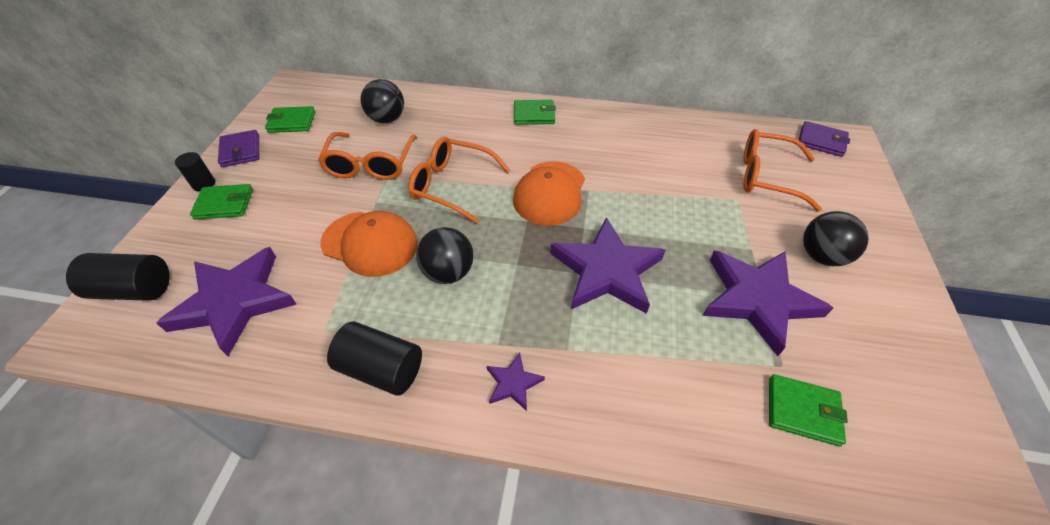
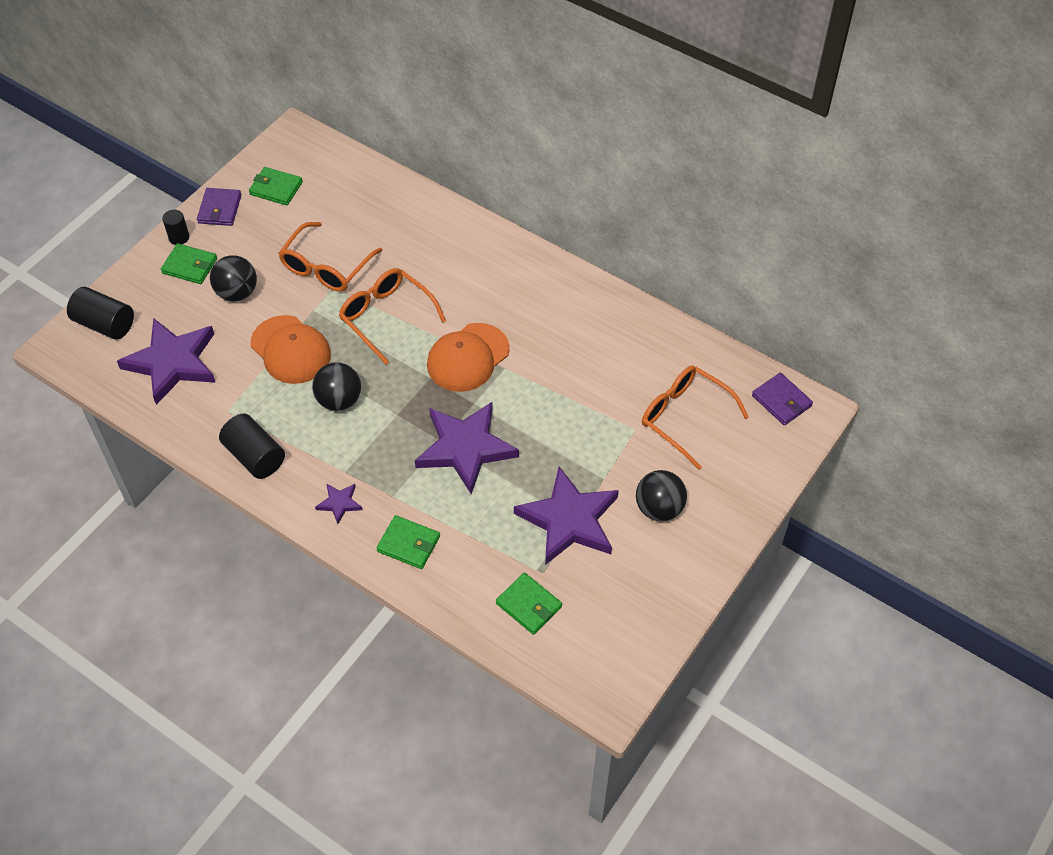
camera: 25 degrees right, 5 degrees up
(387, 119) = (365, 216): black ball -> black ball (237, 293)
(534, 115) = (511, 261): green wallet -> green wallet (408, 544)

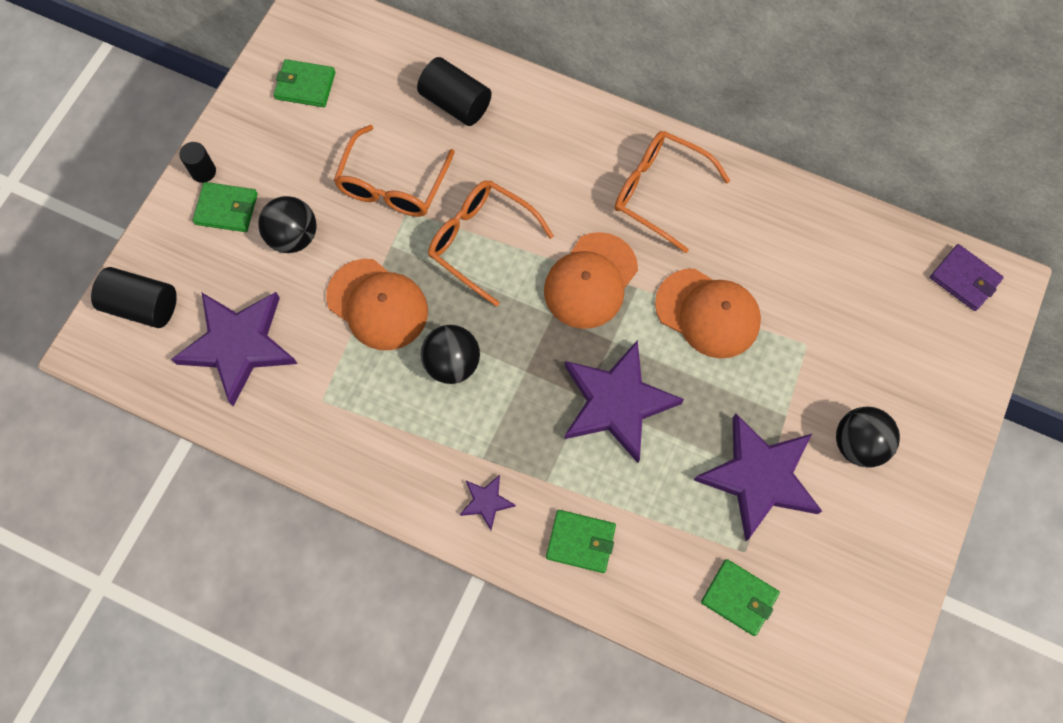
camera: 10 degrees left, 15 degrees up
(219, 209) = (243, 124): purple wallet -> none
(255, 456) = (370, 456): black cylinder -> black cylinder (455, 103)
(558, 395) = (708, 313): none -> orange cap
(684, 417) = (860, 319): orange glasses -> orange glasses (659, 192)

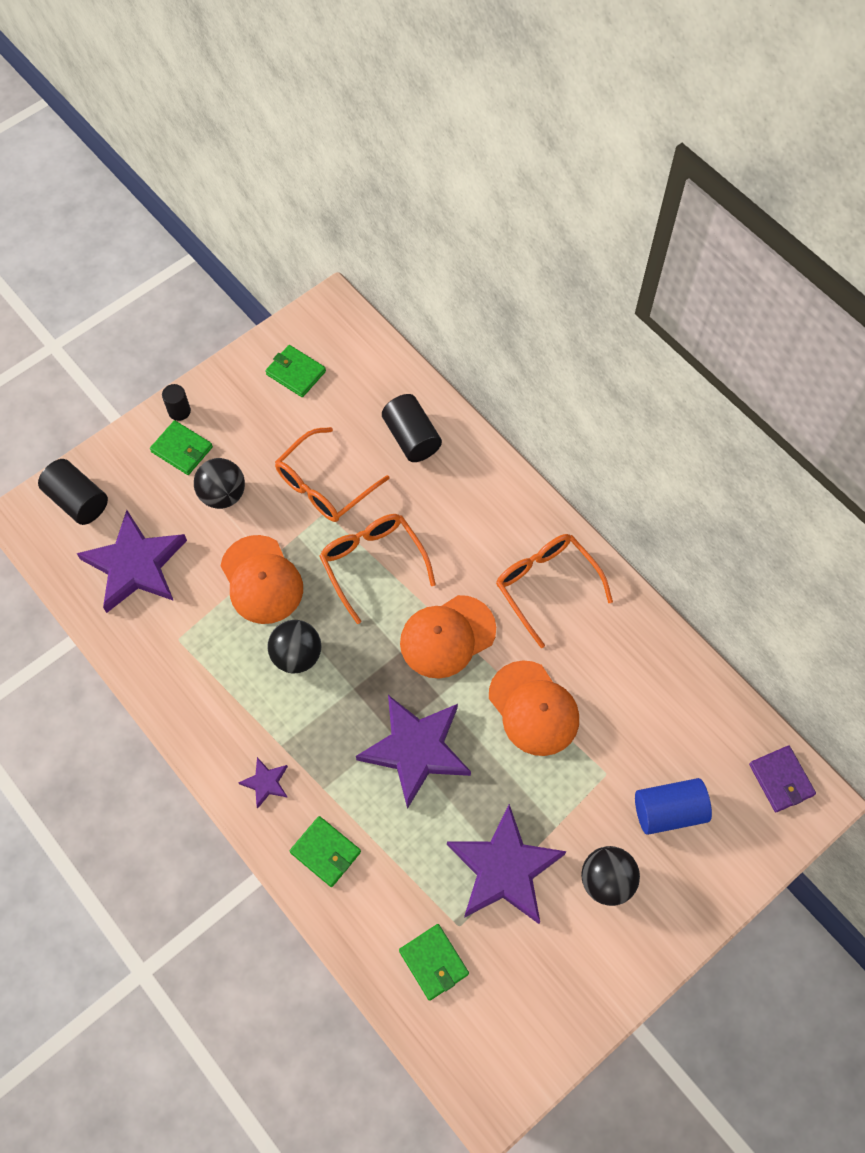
camera: 25 degrees right, 5 degrees down
(880, 353) = (669, 811): none -> blue cylinder

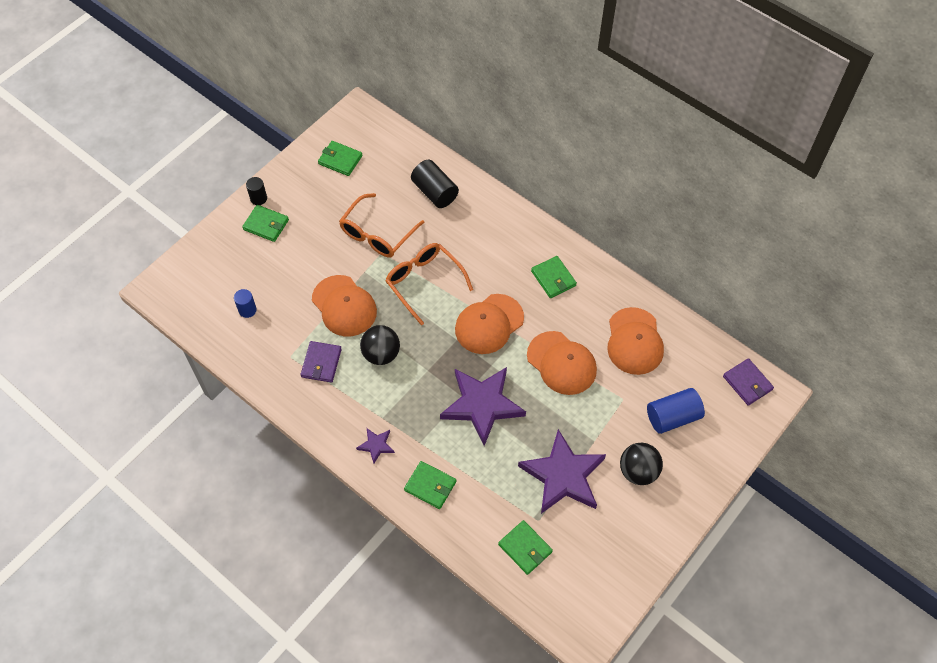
camera: 10 degrees left, 5 degrees down
(78, 500) = (194, 271): black cylinder -> none
(135, 565) = (247, 310): purple star -> blue cylinder
(216, 655) = (321, 363): none -> purple wallet
(223, 495) = (303, 251): black ball -> none
(546, 585) = (553, 278): orange glasses -> green wallet
(638, 694) = (634, 341): none -> orange cap

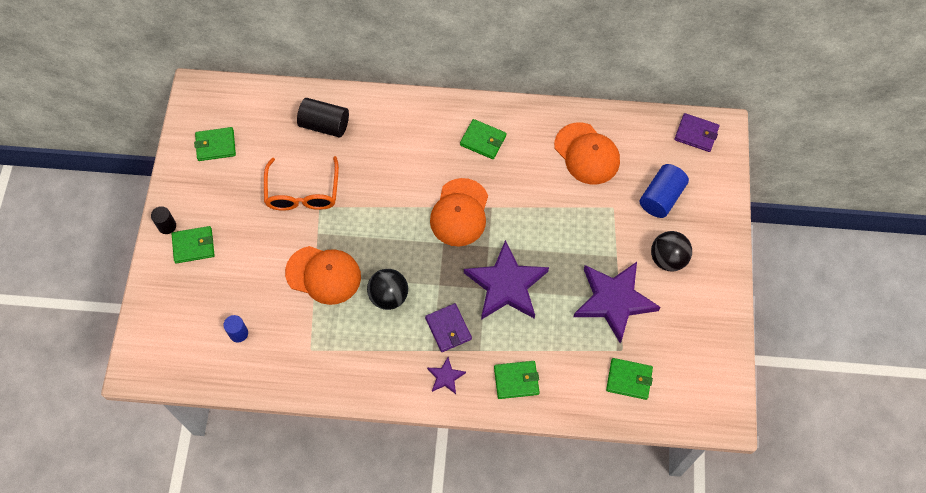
camera: 35 degrees left, 5 degrees up
(321, 363) = (343, 337): purple wallet -> purple wallet (448, 329)
(424, 282) = (377, 211): orange glasses -> none
(561, 363) = (543, 208): orange cap -> none

